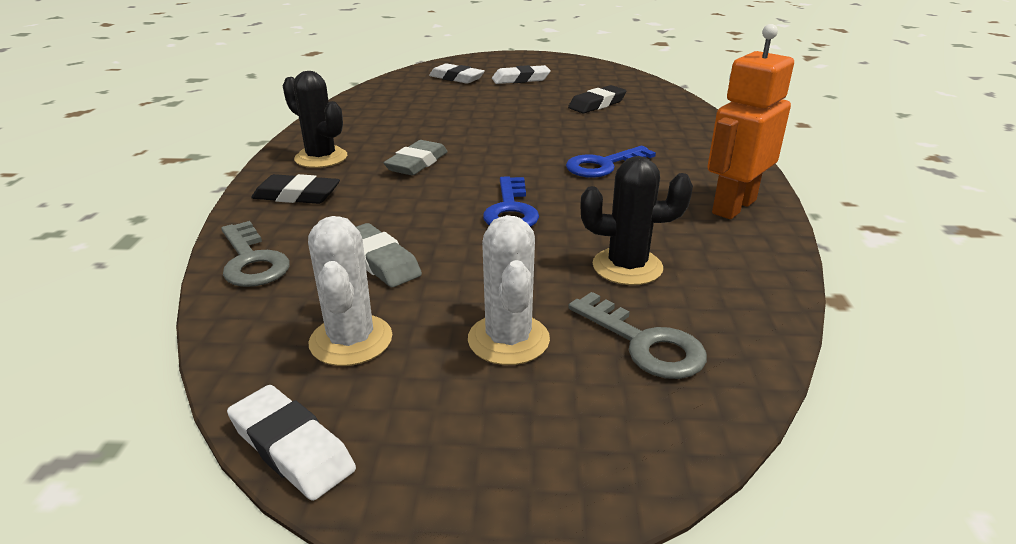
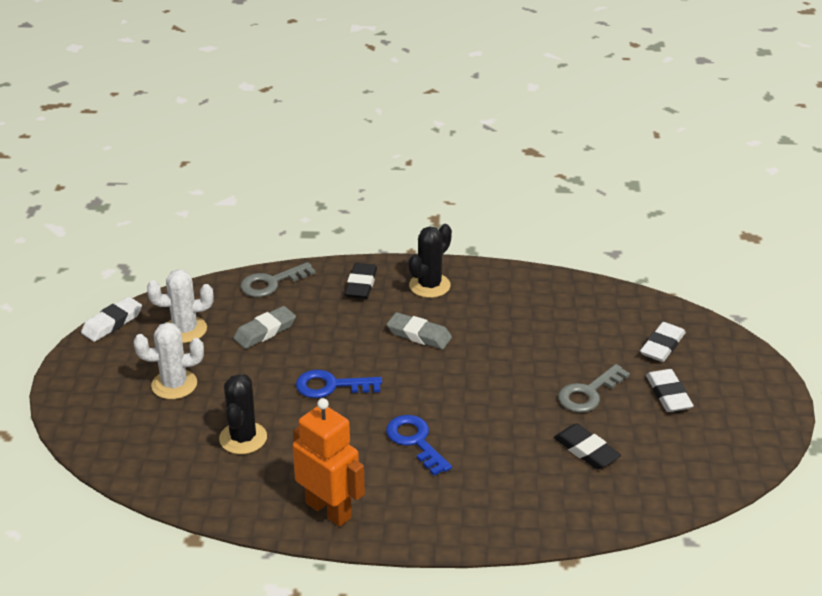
camera: 90 degrees right, 5 degrees up
(645, 344) = (159, 436): grey key -> grey key (588, 393)

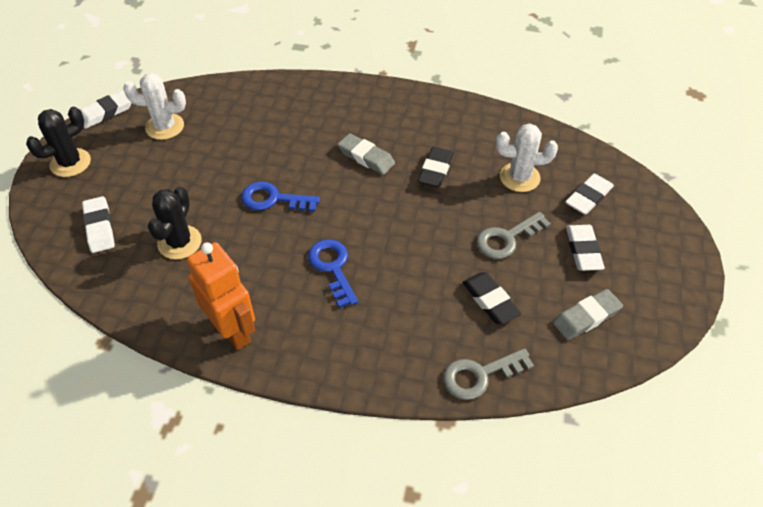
camera: 10 degrees right, 15 degrees up
(149, 435) = (99, 227): none -> white eraser
(174, 385) = (138, 180): white cactus -> white cactus (519, 177)
(265, 331) = (232, 137): grey eraser -> grey eraser (586, 317)
(271, 283) = (252, 90): grey key -> grey key (479, 375)
(361, 285) = (329, 101): black eraser -> black eraser (435, 170)
(429, 285) = (389, 109): black cactus -> black cactus (70, 163)

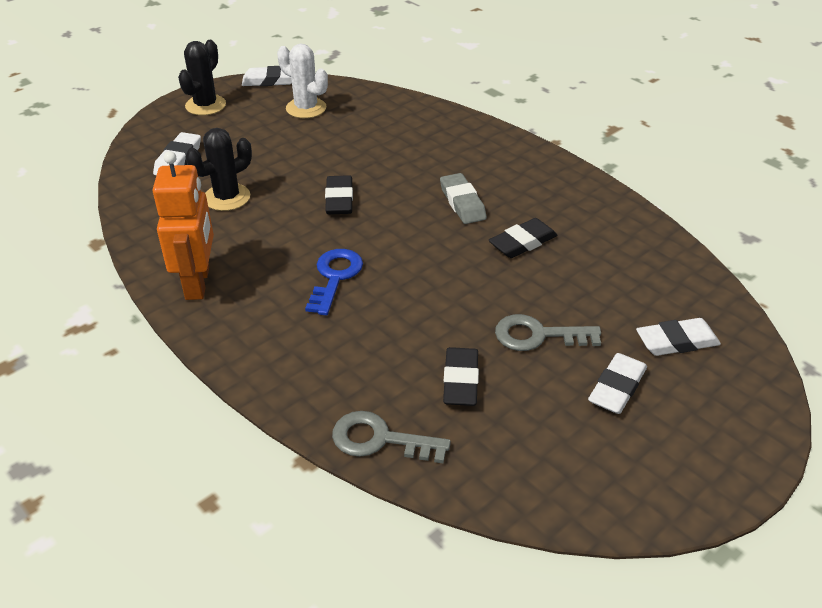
camera: 35 degrees right, 10 degrees down
(70, 163) = (205, 105): black cactus -> black cactus turned 60 degrees counterclockwise
(273, 199) = (339, 199): blue key -> black eraser
(519, 177) = (611, 288): white cactus -> none
(586, 317) = (553, 451): grey eraser -> none

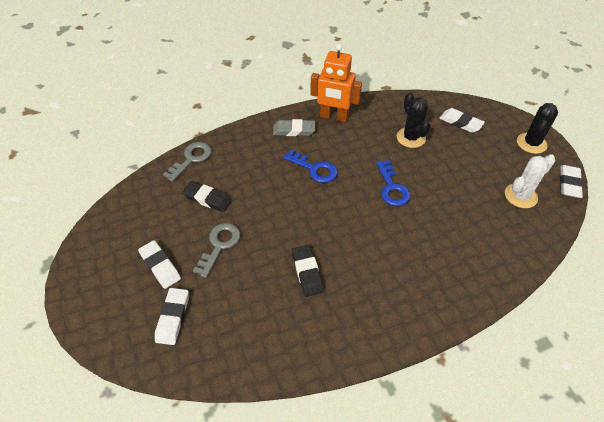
camera: 110 degrees right, 10 degrees up
(205, 105) = (531, 143): black cactus -> black cactus turned 75 degrees clockwise
(339, 199) = (392, 188): black eraser -> blue key
(462, 203) = (366, 253): grey eraser -> grey eraser (294, 130)

